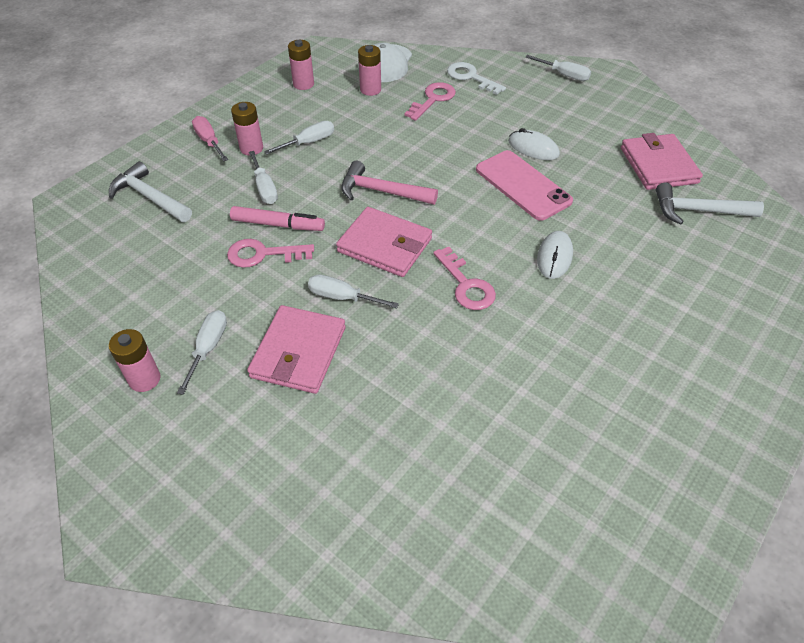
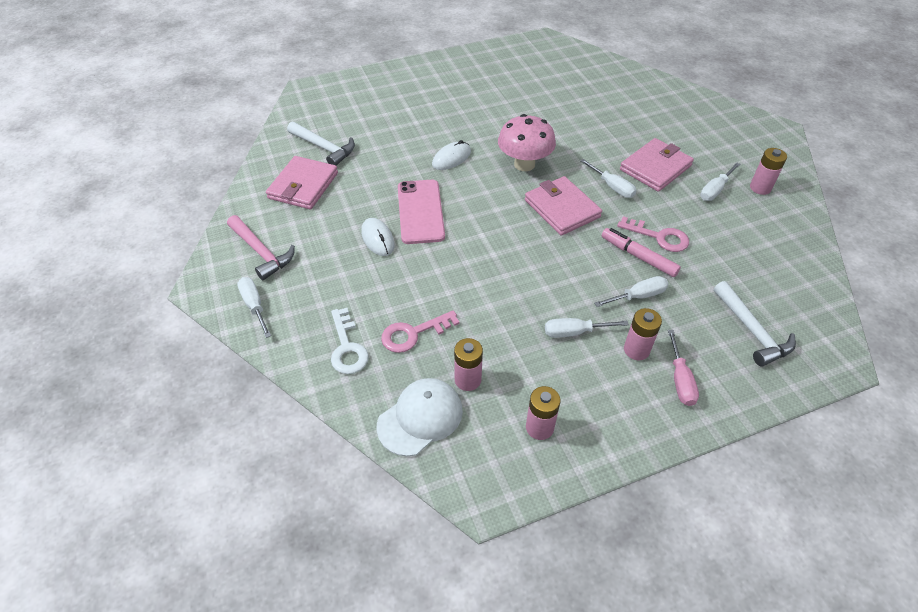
camera: 150 degrees left, 0 degrees up
(264, 188) = (638, 296): white screwdriver -> white screwdriver turned 60 degrees clockwise
(381, 191) = (536, 251): pink hammer -> pink hammer (261, 252)
(466, 285) = (524, 164): pink key -> pink mushroom

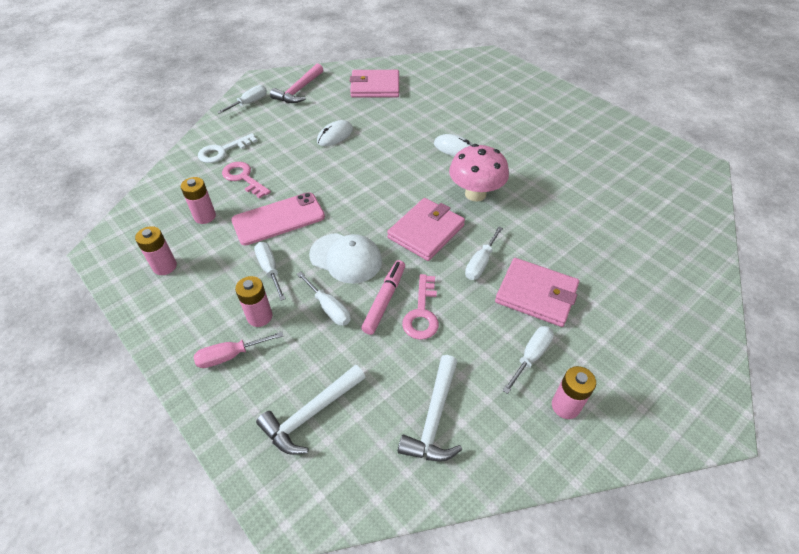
camera: 70 degrees right, 0 degrees up
(324, 148) = (423, 83): white hammer -> white hammer (434, 418)
(420, 211) = (376, 148): pink phone -> pink phone (278, 219)
(420, 418) = (166, 201): white cap -> white cap (346, 258)
(715, 190) = (531, 356): white screwdriver -> white screwdriver turned 105 degrees clockwise

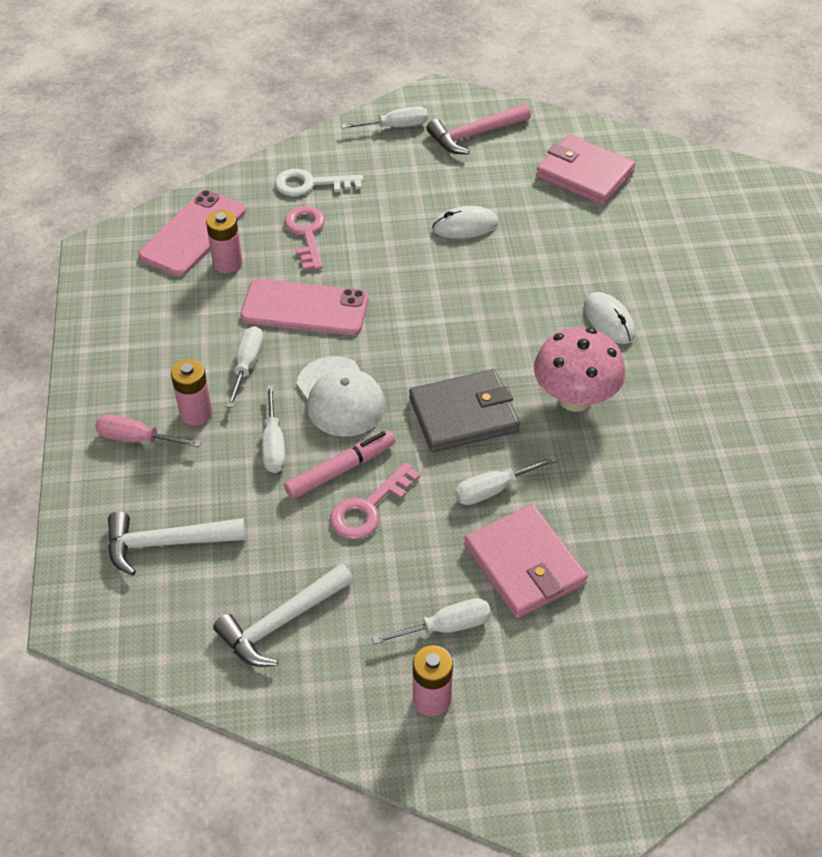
camera: 35 degrees right, 0 degrees up
(165, 266) = (144, 304): pink battery -> none
(166, 209) = (193, 233): none -> pink phone
(426, 231) = (463, 415): pink wallet -> grey wallet

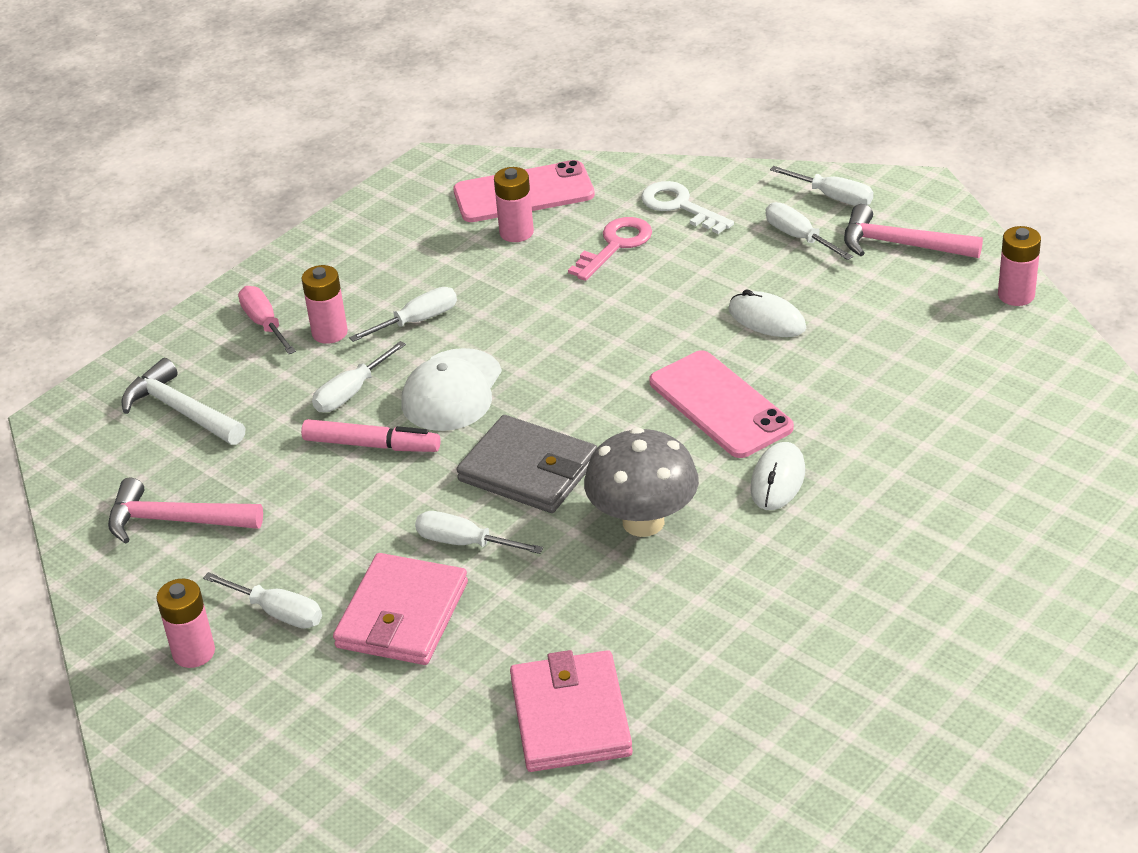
camera: 50 degrees right, 10 degrees down
(281, 623) = (175, 521): white hammer -> pink hammer
(305, 308) = (526, 304): pink phone -> pink phone (720, 405)
(368, 508) = (350, 487): pink key -> none
(411, 163) = (798, 237): none -> white screwdriver
(575, 398) = (643, 522): pink mushroom -> grey mushroom
(576, 130) = (1016, 295): none -> pink battery
(584, 174) = (960, 340): pink wallet -> pink wallet (570, 717)

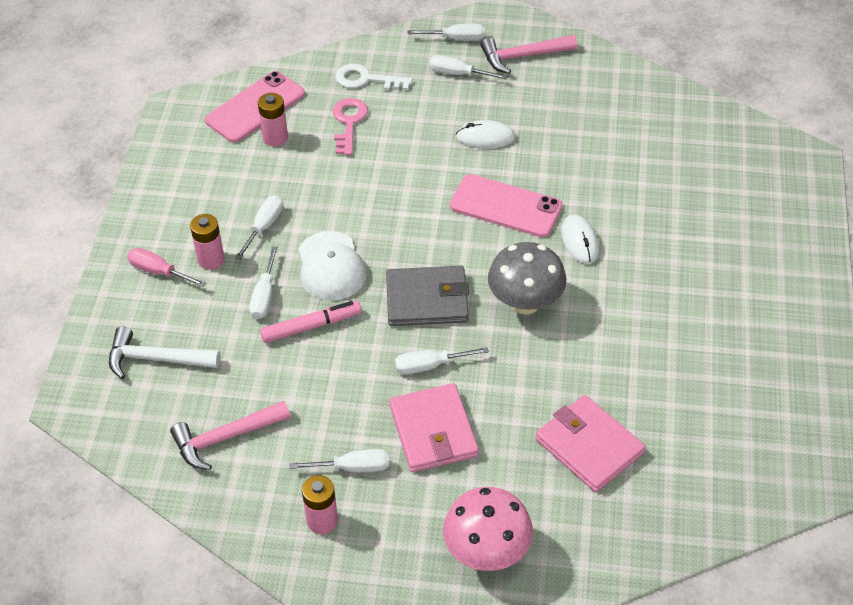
camera: 35 degrees left, 10 degrees up
(339, 775) = (487, 552): none -> pink mushroom
(1016, 295) = (614, 65): pink battery -> none

